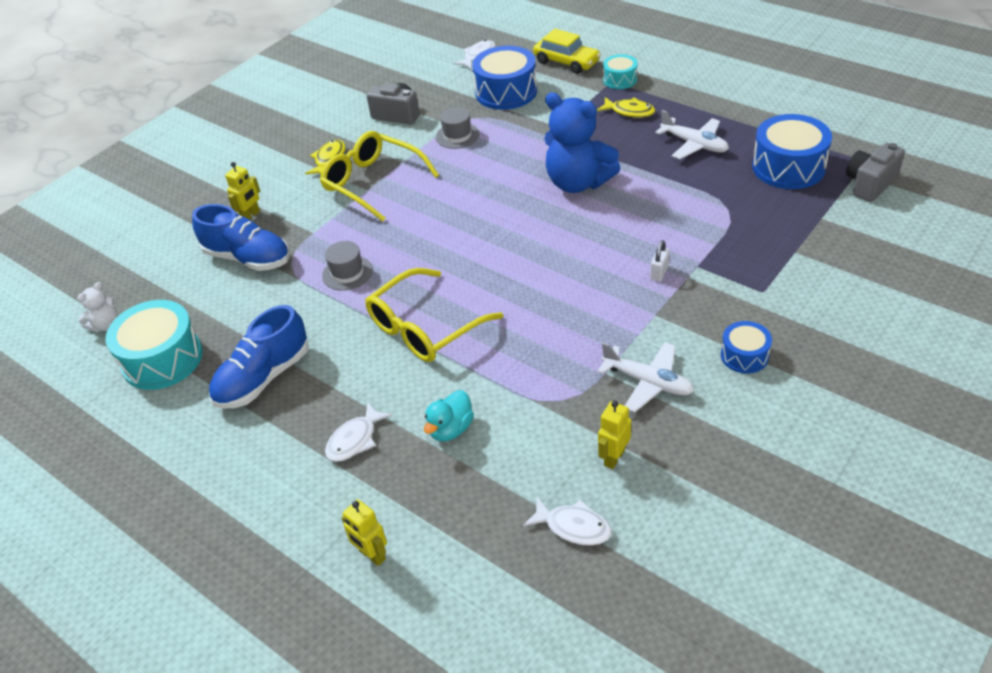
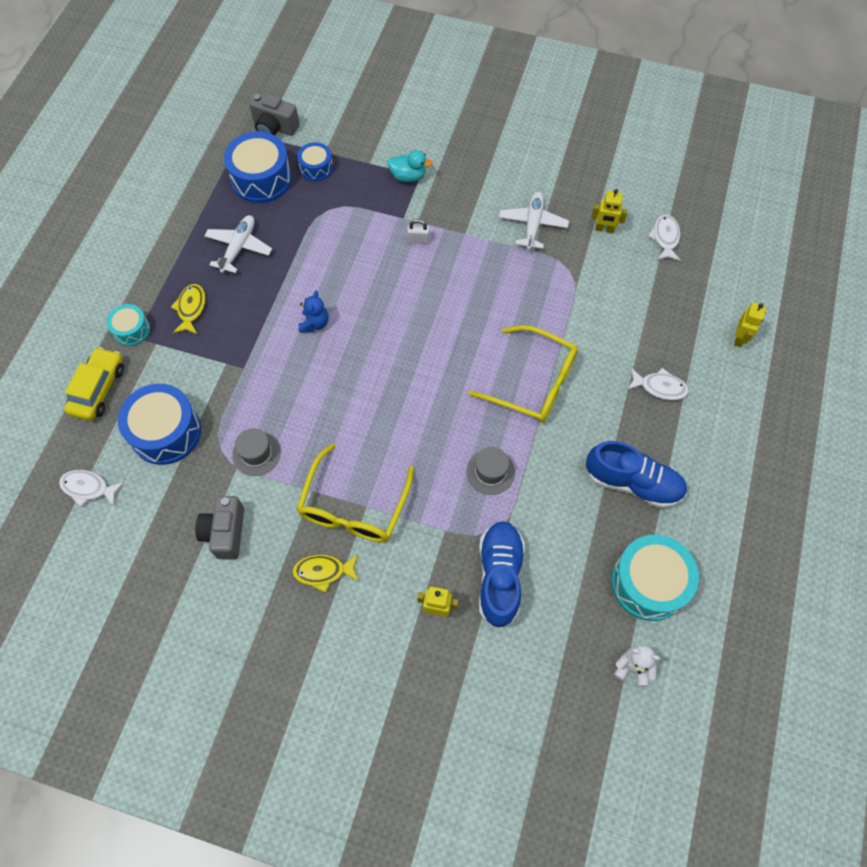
camera: 115 degrees left, 20 degrees up
(451, 429) = (623, 329): turquoise duck -> turquoise duck (408, 176)
(578, 183) = (314, 323): blue teddy bear -> blue teddy bear, size x0.47
(744, 355) = (487, 177): blue drum -> blue drum (316, 168)

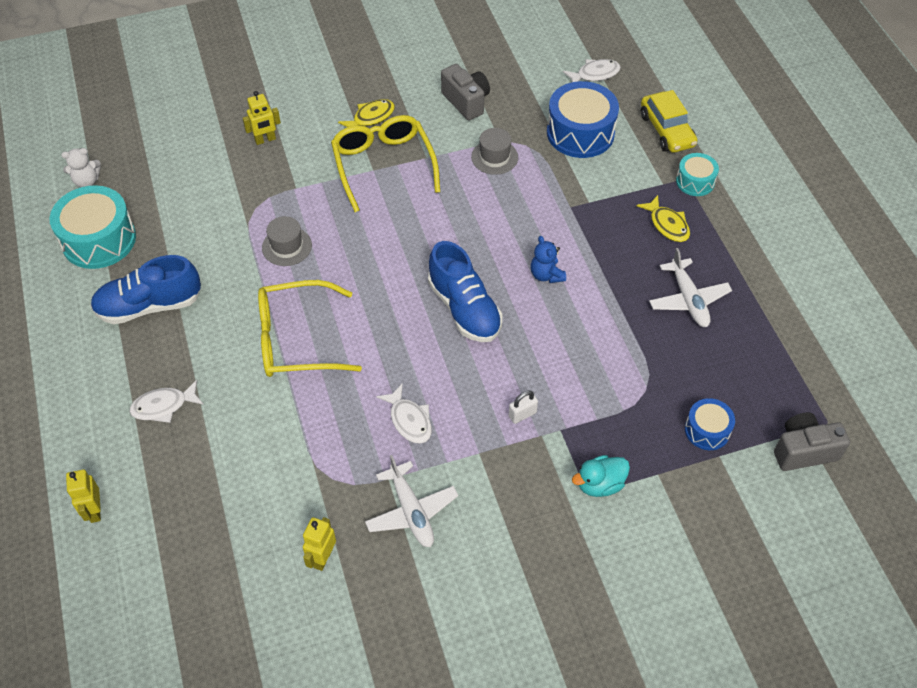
camera: 145 degrees right, 10 degrees down
(261, 179) = (748, 381): blue drum -> none
(499, 576) = (229, 182): blue shoe -> blue shoe (464, 309)
(604, 229) = (322, 558): yellow robot -> yellow robot turned 45 degrees counterclockwise
(665, 238) = (241, 593): white fish -> white fish (409, 420)

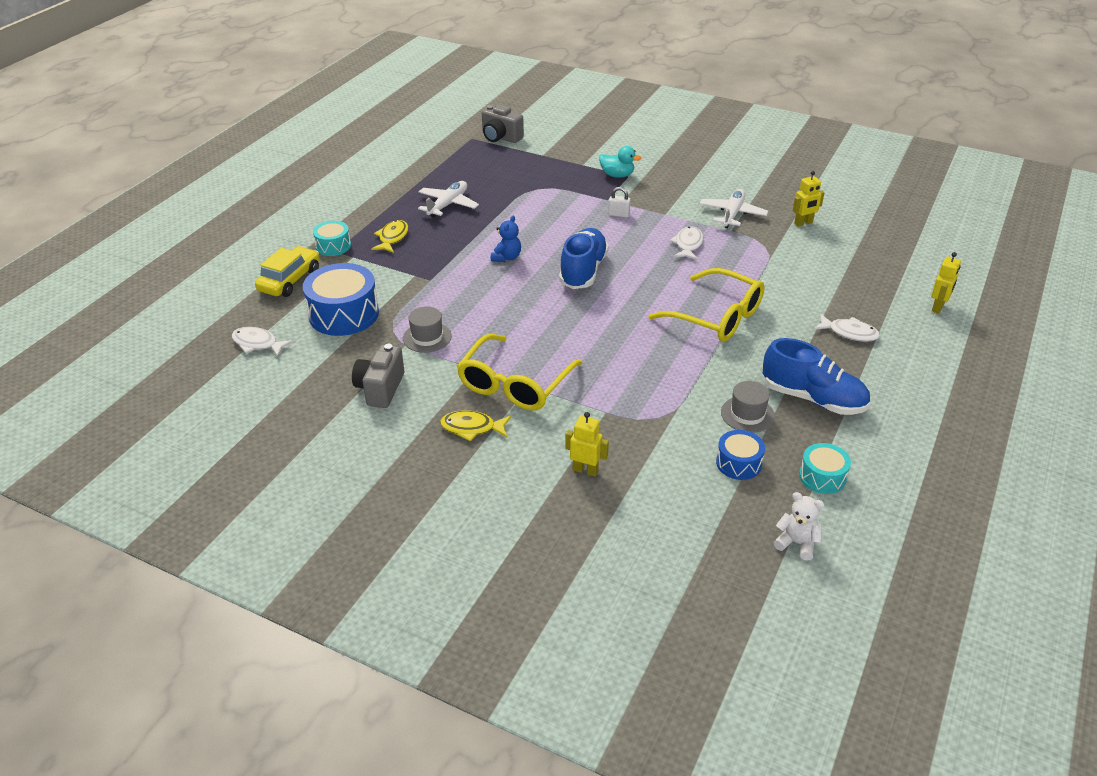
camera: 135 degrees left, 15 degrees down
(99, 240) = (822, 477): turquoise drum -> turquoise drum, size x0.55
(287, 246) = (661, 375): grey hat -> grey hat (747, 414)
(707, 430) = (532, 163): blue drum -> blue drum (738, 463)

